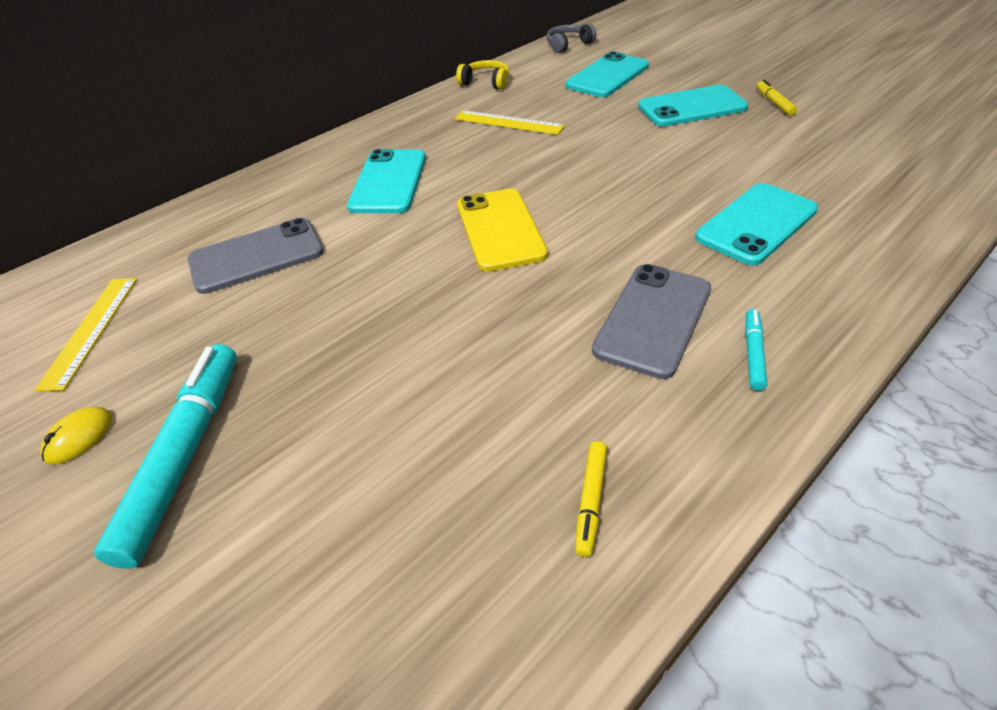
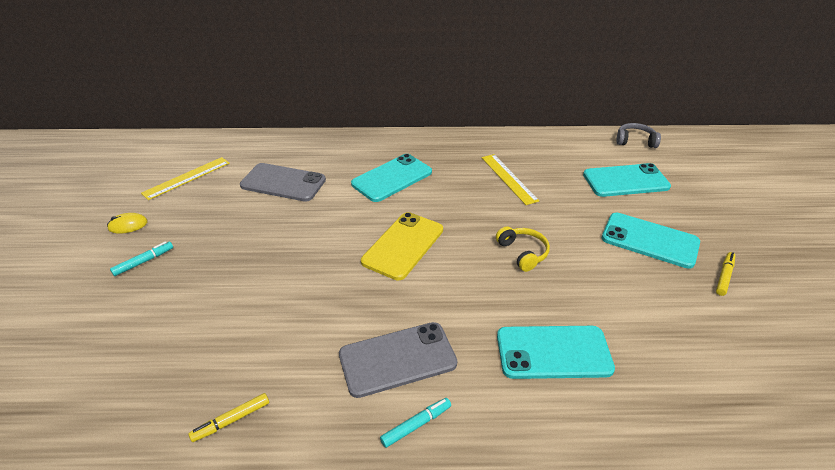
camera: 40 degrees right, 5 degrees down
(186, 455) = (144, 262): turquoise marker -> turquoise marker, size x0.45
(486, 82) = (537, 142): yellow headphones -> yellow headphones (523, 253)

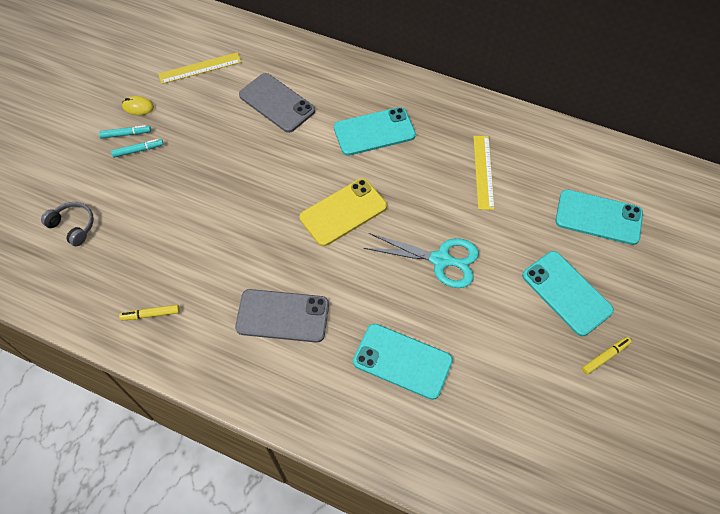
camera: 25 degrees right, 20 degrees up
(416, 425) = (268, 372): turquoise marker -> turquoise marker (126, 134)
(523, 253) = (440, 260): yellow headphones -> turquoise scissors
(635, 141) = (650, 170): grey headphones -> grey headphones (73, 226)

